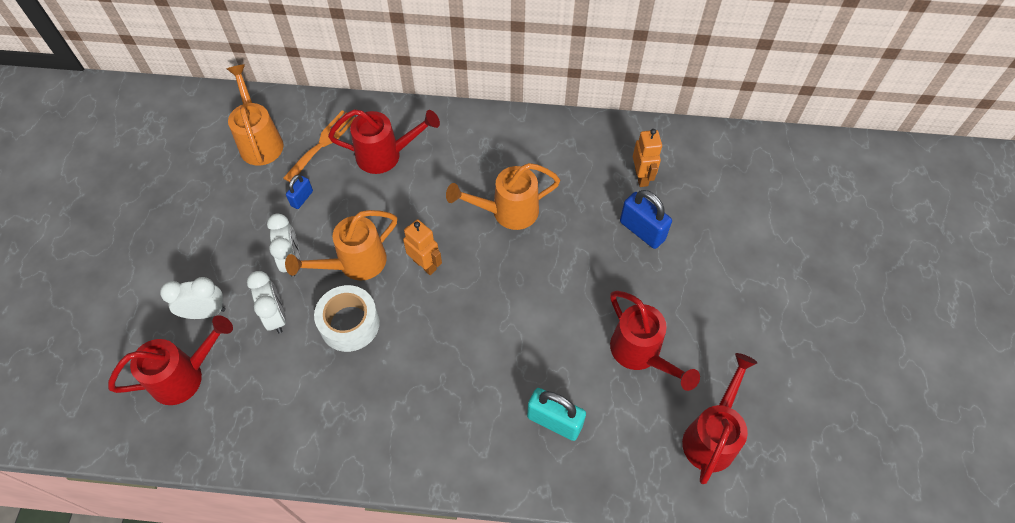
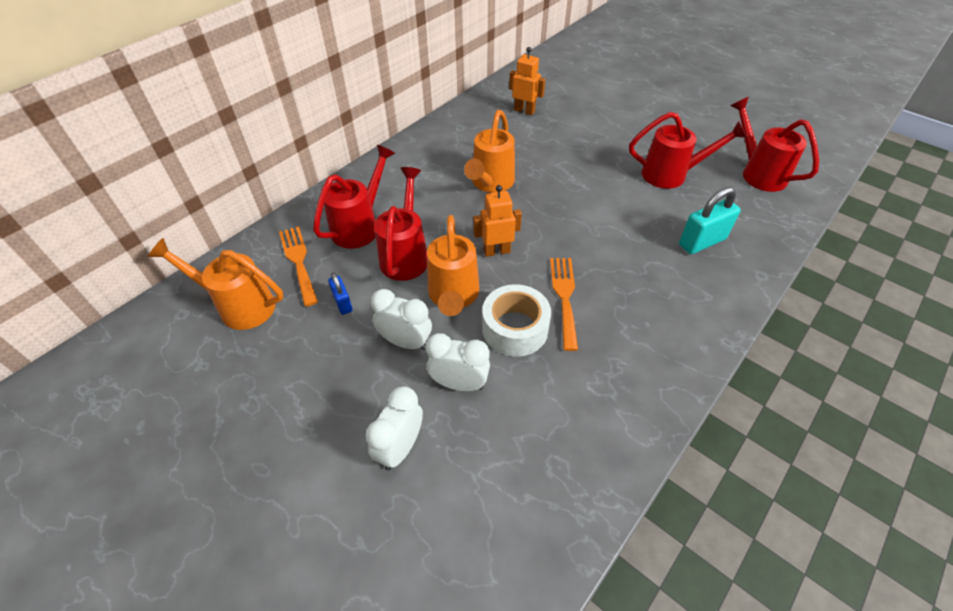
camera: 55 degrees left, 10 degrees down
(185, 376) = (466, 506): red watering can -> red watering can (405, 255)
(406, 341) = (564, 297): none -> orange fork
(642, 231) = (569, 130): blue padlock -> none

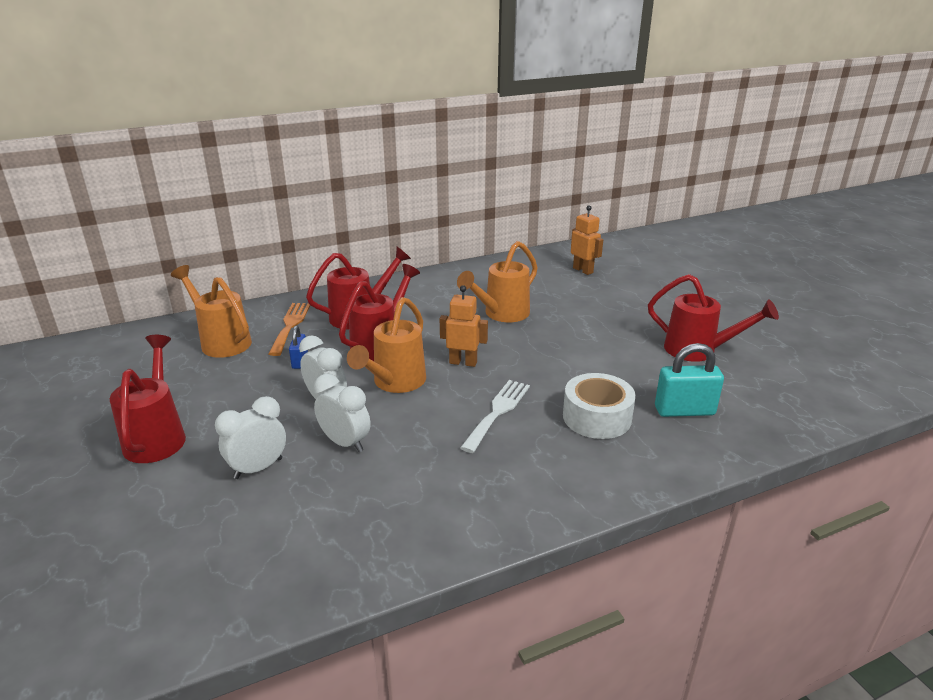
camera: 25 degrees right, 20 degrees down
(515, 328) = (429, 420): white tape -> white tape (597, 417)
(564, 297) = (497, 412): orange fork -> white fork
(758, 173) = (807, 373): red watering can -> red watering can (157, 436)

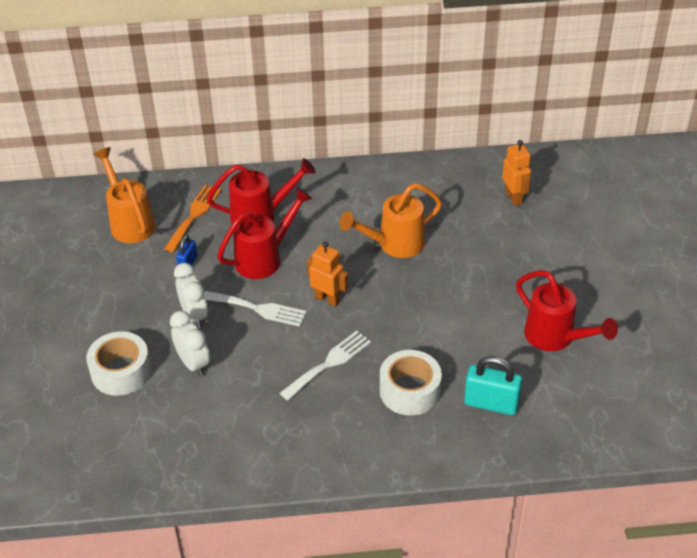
camera: 20 degrees right, 15 degrees up
(157, 436) = (55, 320): red watering can -> none
(258, 468) = (121, 371): white clock -> white tape
(395, 383) = (258, 309): orange watering can -> white fork

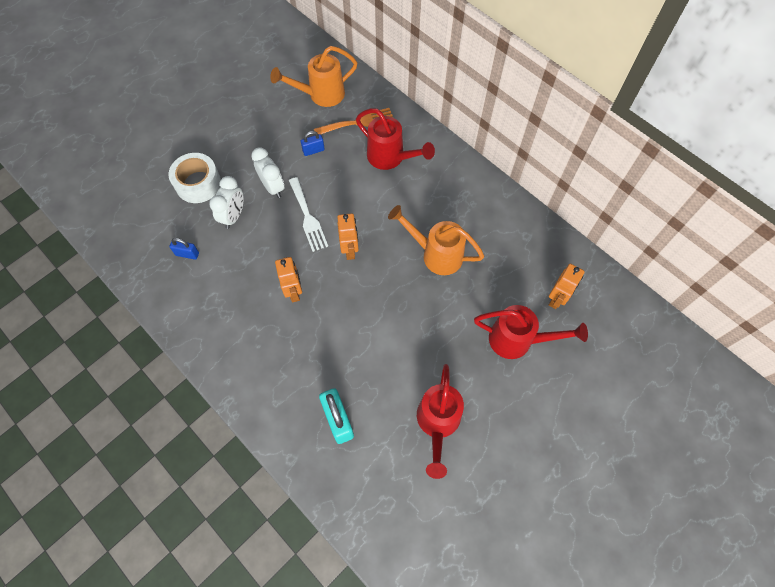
camera: 50 degrees right, 20 degrees up
(130, 222) = (321, 95): orange watering can -> orange watering can turned 135 degrees counterclockwise
(194, 316) = (273, 187): white clock -> white clock turned 60 degrees counterclockwise
(196, 424) = (187, 254): none -> blue padlock
(264, 258) = (354, 188): red watering can -> red watering can (517, 340)
(329, 363) = (294, 292): white fork -> orange robot
(410, 391) = (309, 358): white tape -> none

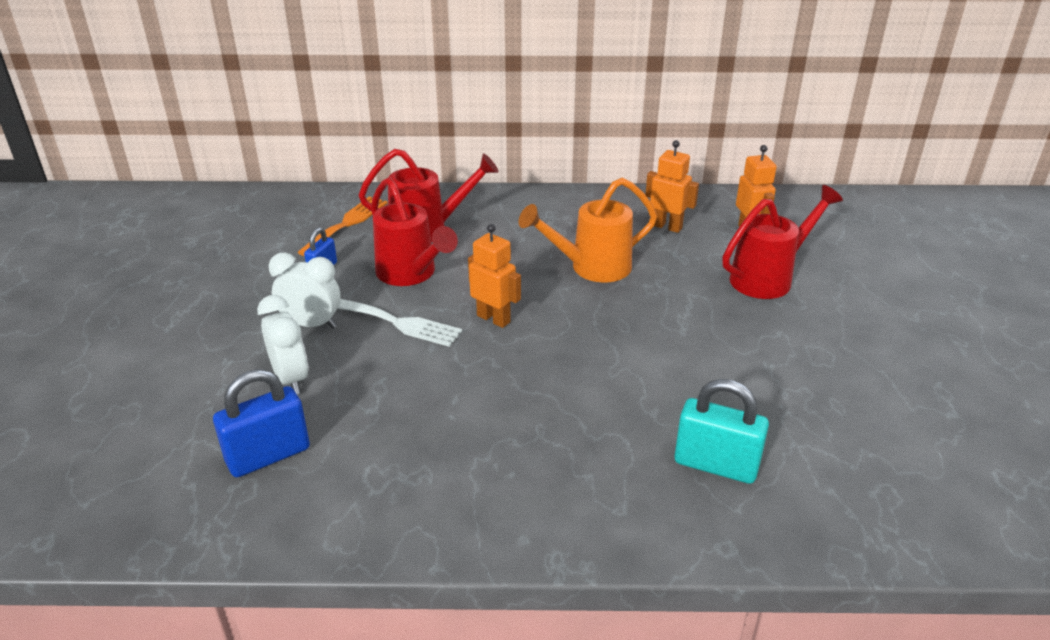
camera: 45 degrees left, 30 degrees down
(187, 254) = (268, 456): blue padlock -> blue padlock, size x1.77
(198, 183) = (188, 380): white tape -> none
(294, 292) = (480, 393): orange robot -> orange robot (667, 227)
(321, 95) = (266, 225): orange watering can -> none
(437, 423) = (811, 387): red watering can -> red watering can (410, 274)

